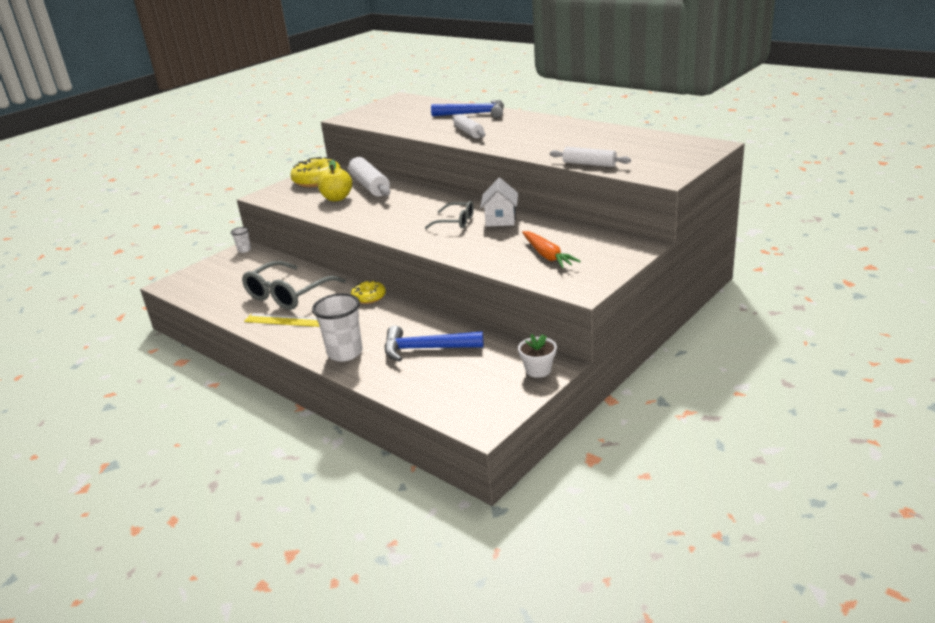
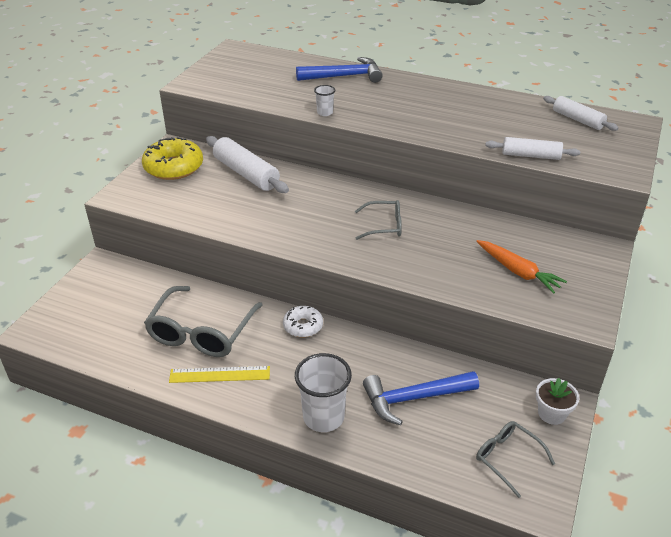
camera: 20 degrees left, 10 degrees up
(244, 250) = (103, 264): white cup -> white cup (325, 113)
(337, 198) = (217, 196): yellow apple -> none
(369, 297) = (303, 326): yellow donut -> white donut
(468, 132) = (359, 107): white rolling pin -> white rolling pin (577, 120)
(477, 393) = (507, 458): none -> grey glasses
(500, 220) = (432, 219): white house -> none

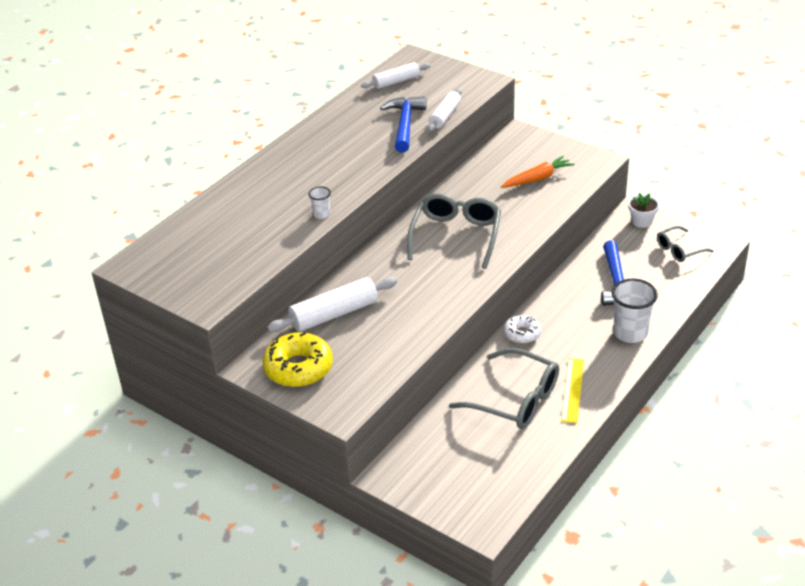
camera: 75 degrees left, 0 degrees up
(344, 76) = (247, 193): blue hammer -> blue hammer (405, 124)
(384, 226) = (456, 236): grey glasses -> grey glasses, size x1.79

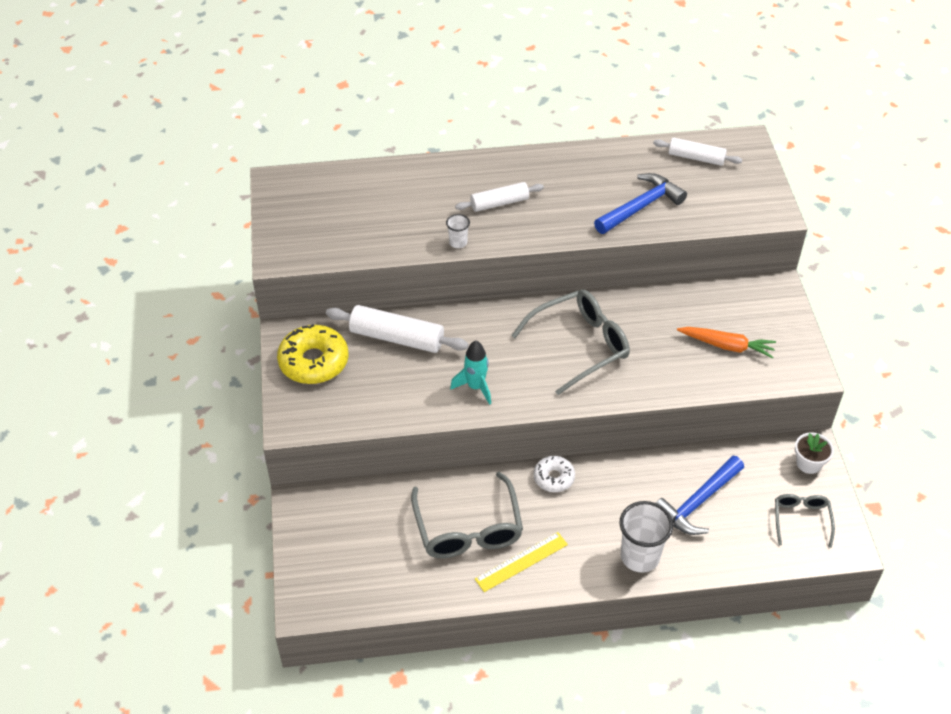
camera: 45 degrees right, 10 degrees up
(429, 302) = (475, 387): none -> turquoise rocket
(445, 116) = (686, 223): white rolling pin -> white rolling pin (499, 203)
(679, 250) = (801, 519): grey glasses -> grey glasses turned 75 degrees clockwise

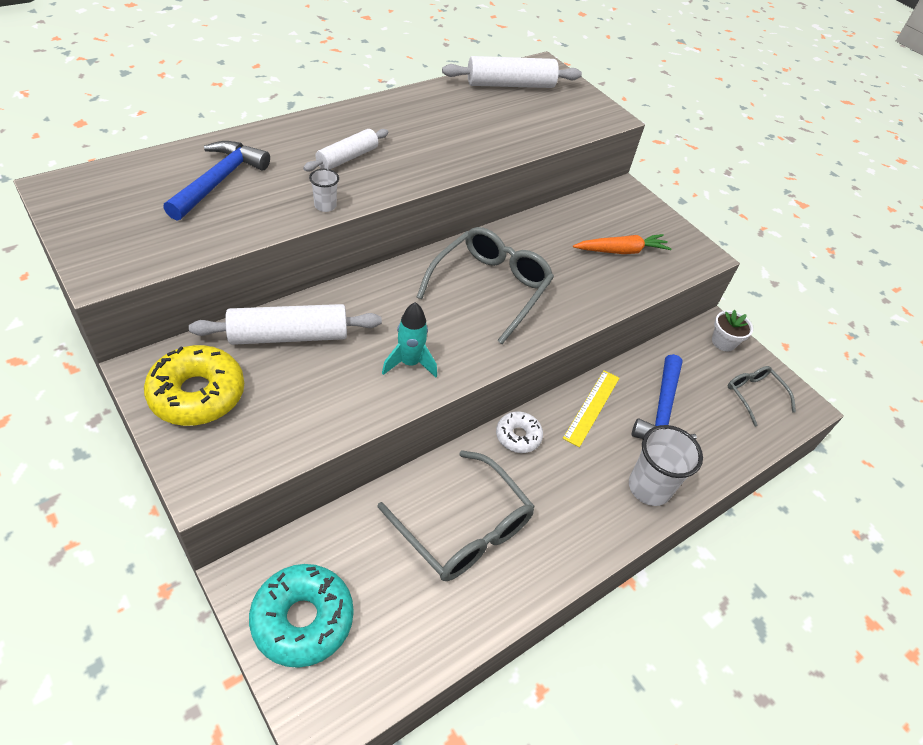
camera: 35 degrees left, 0 degrees up
(324, 543) = (302, 619): none -> turquoise donut
(521, 561) = (541, 543): yellow ruler -> yellow ruler (591, 407)
(641, 207) = (491, 134): blue hammer -> blue hammer (219, 181)
(696, 158) = (510, 85): white rolling pin -> white rolling pin, size x1.56

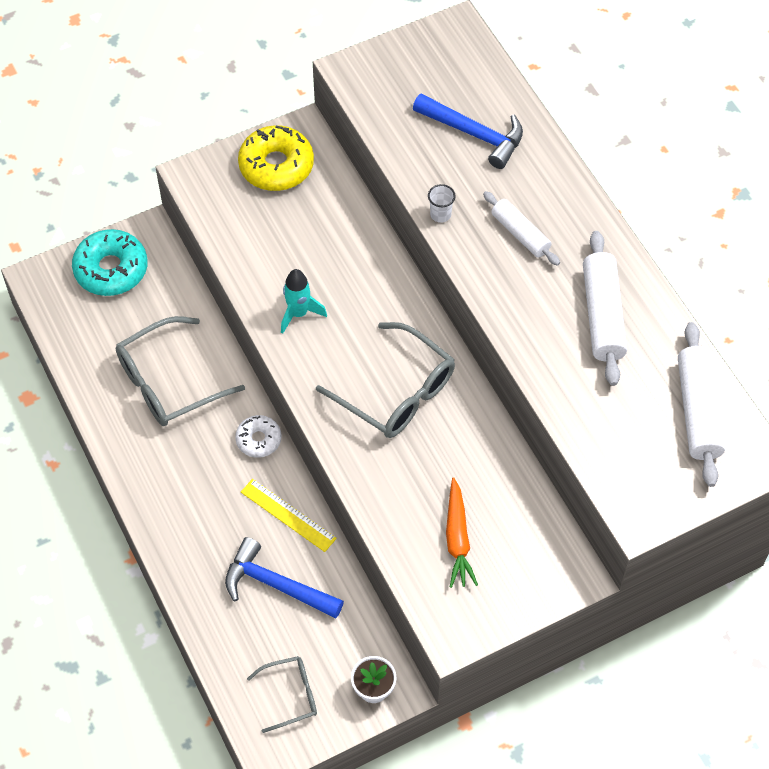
camera: 105 degrees right, 10 degrees up
(289, 336) = (337, 224): white rolling pin -> white rolling pin (602, 315)
(649, 488) = (187, 546): white cup -> none

